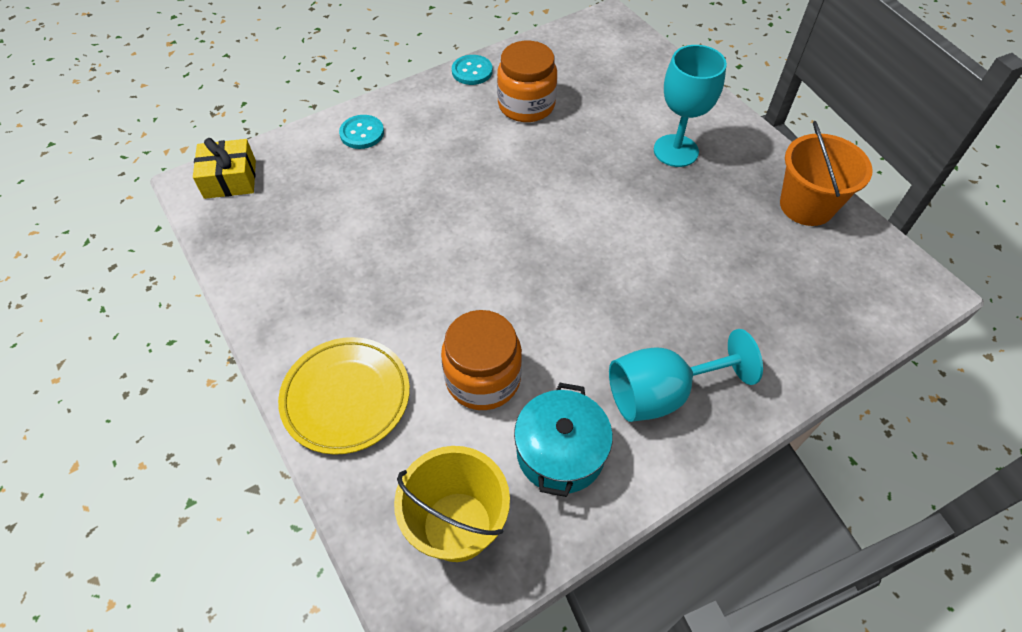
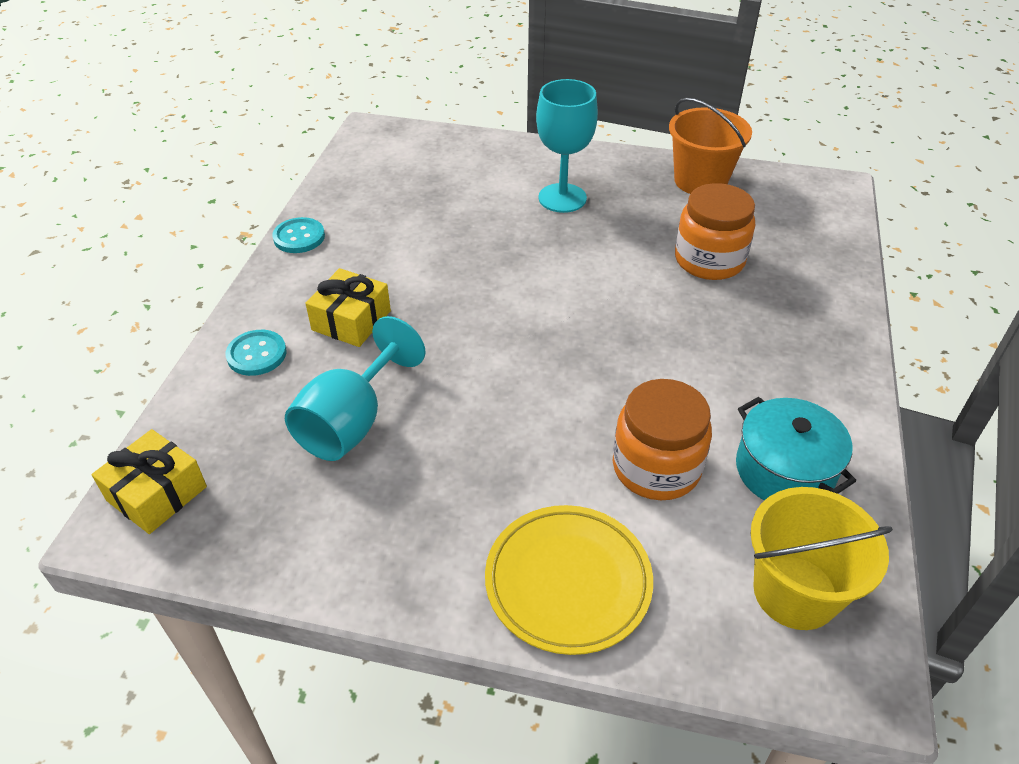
camera: 45 degrees left, 10 degrees down
(434, 147) = (351, 320): none -> yellow gift
(526, 105) = (391, 235): orange jar -> orange jar (709, 260)
(661, 393) = (788, 372): turquoise goblet -> turquoise goblet (351, 422)

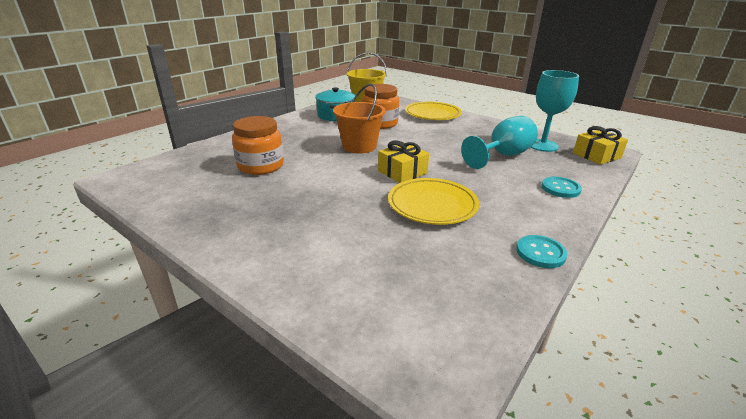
camera: 155 degrees left, 15 degrees down
(351, 320) = (498, 190): yellow gift -> yellow gift (402, 172)
(433, 264) = (432, 205): none -> yellow plate
(562, 198) = (298, 223): turquoise goblet -> turquoise goblet (542, 145)
(700, 181) = (183, 206): orange bucket -> orange bucket (359, 146)

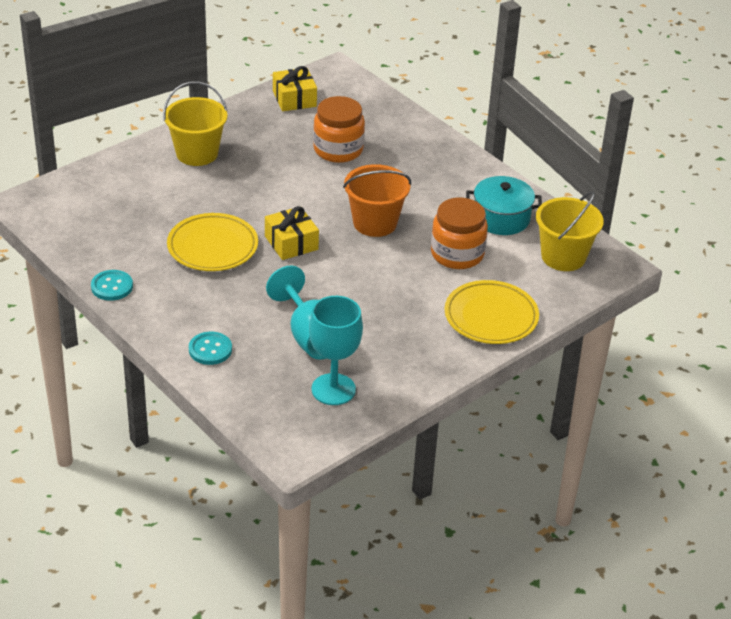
camera: 100 degrees right, 10 degrees up
(273, 237) = (197, 153): none -> yellow bucket
(596, 155) = (284, 428): yellow gift -> yellow gift (294, 99)

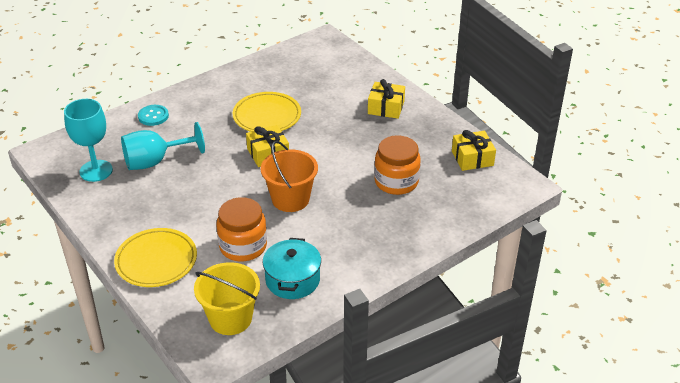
camera: 95 degrees right, 0 degrees up
(112, 286) = (228, 75): turquoise button -> none
(197, 153) = (386, 107): yellow bucket -> yellow gift

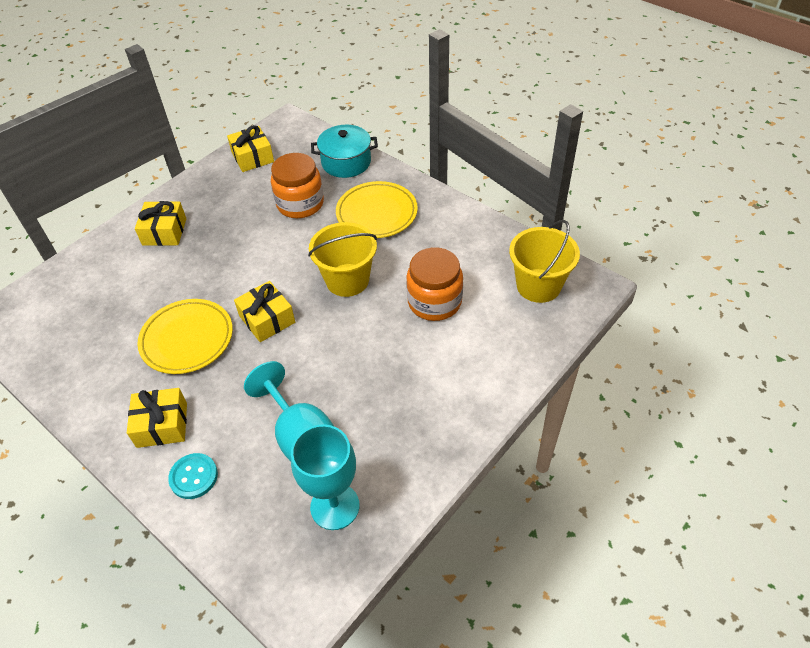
camera: 100 degrees left, 10 degrees up
(156, 261) = (484, 373): yellow plate -> yellow plate (377, 213)
(199, 105) = (162, 425): none -> yellow gift
(290, 199) = (347, 280): orange bucket -> yellow bucket
(292, 280) = (468, 252): turquoise pot -> turquoise pot (346, 162)

